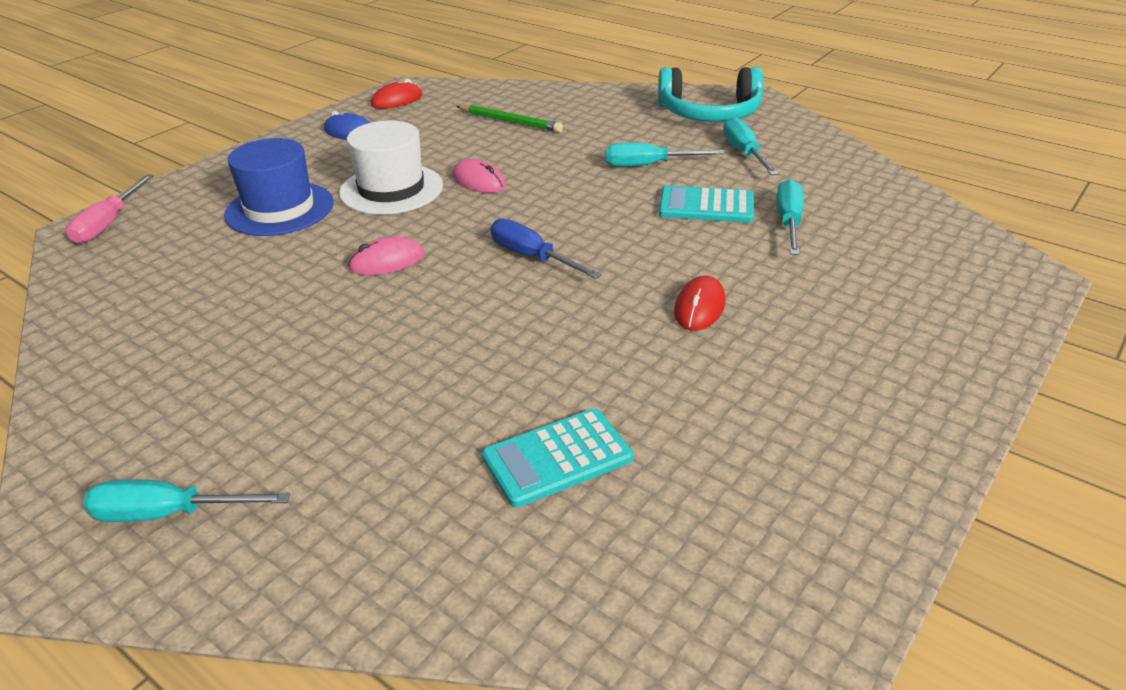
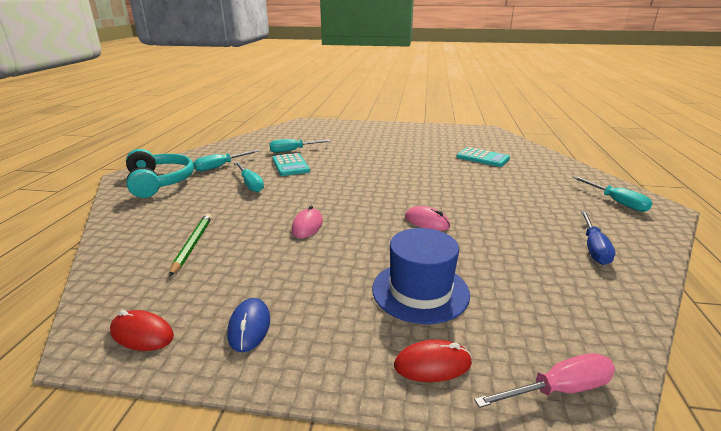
camera: 120 degrees left, 10 degrees down
(391, 189) = (346, 253): white hat -> none
(532, 257) = (377, 188): blue screwdriver -> blue screwdriver (593, 248)
(699, 307) = (376, 154): red mouse -> red mouse (432, 364)

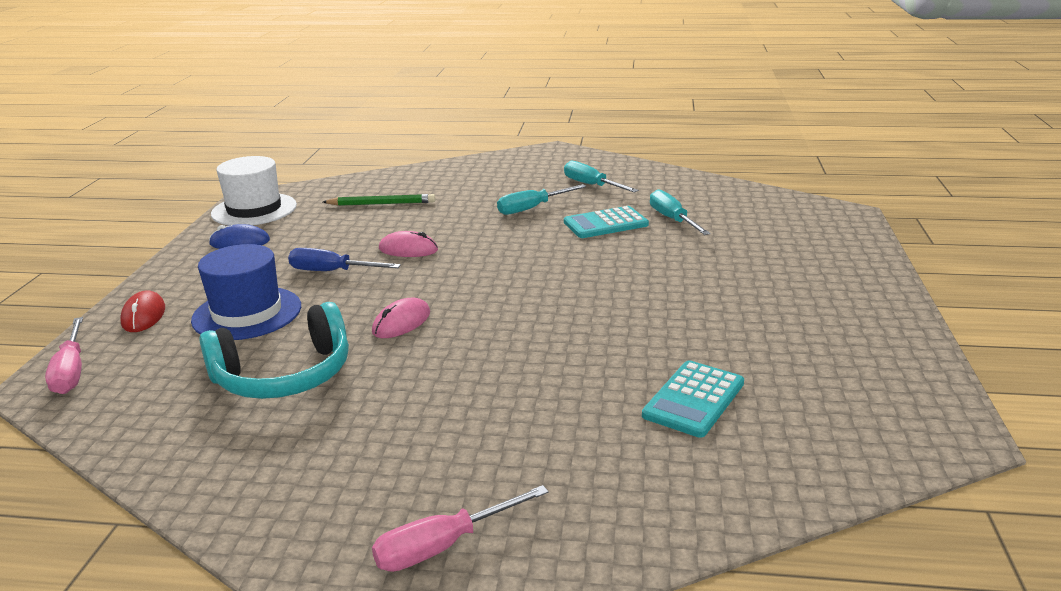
camera: 90 degrees right, 0 degrees up
(142, 334) = (254, 210): red mouse -> white hat
(159, 182) = (535, 166): turquoise headphones -> turquoise headphones (284, 375)
(593, 248) = (279, 458): blue screwdriver -> blue screwdriver (332, 272)
(616, 202) = (443, 546): turquoise screwdriver -> pink screwdriver

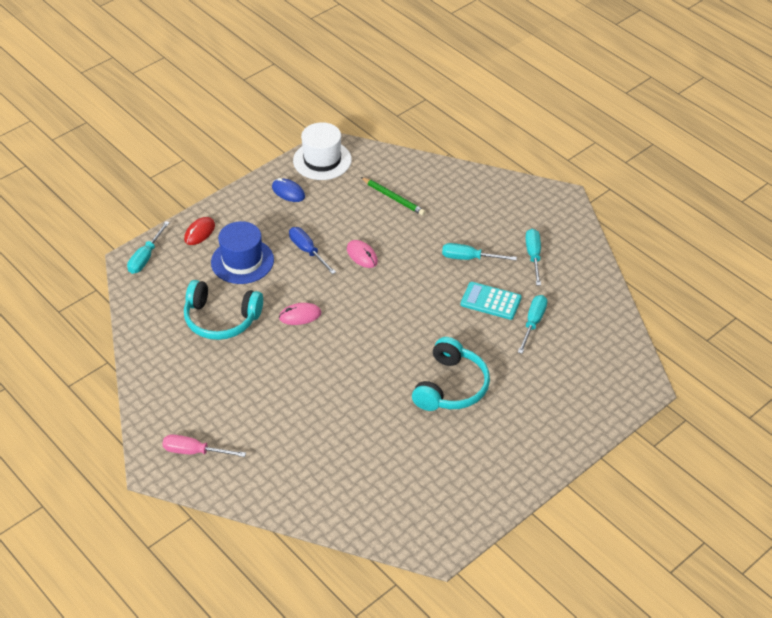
camera: 40 degrees right, 20 degrees up
(71, 371) = (146, 257): pink screwdriver -> turquoise screwdriver
(682, 293) = (451, 386): none -> turquoise headphones
(694, 399) = (362, 454): turquoise calculator -> none

